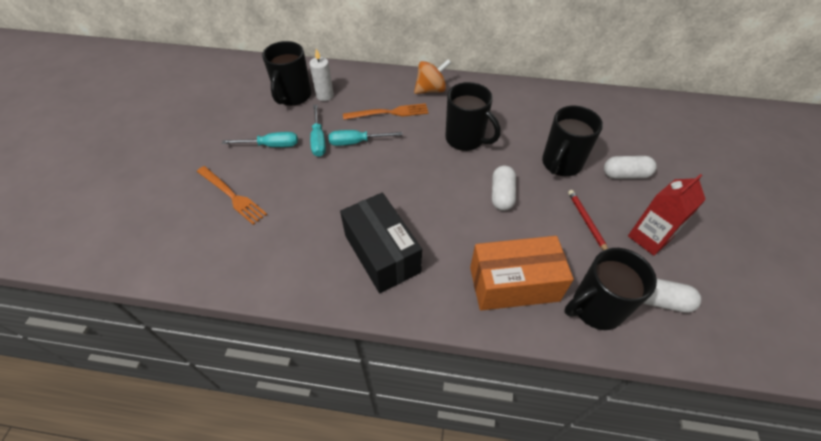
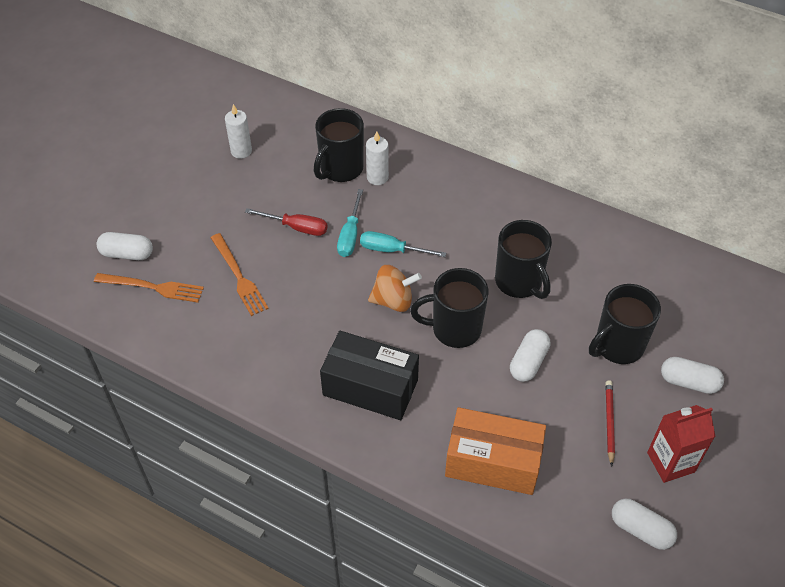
camera: 20 degrees right, 0 degrees up
(120, 204) = (127, 254): none -> white capsule
(206, 102) = (241, 151): none -> white candle
(271, 145) = (296, 227): turquoise screwdriver -> red screwdriver
(382, 253) = (370, 387): black box -> black box turned 60 degrees counterclockwise
(389, 113) = (443, 221): orange fork -> orange fork (152, 287)
(431, 90) = (507, 203): orange spinning top -> orange spinning top (393, 300)
(595, 308) = (566, 514): black mug -> black mug (454, 329)

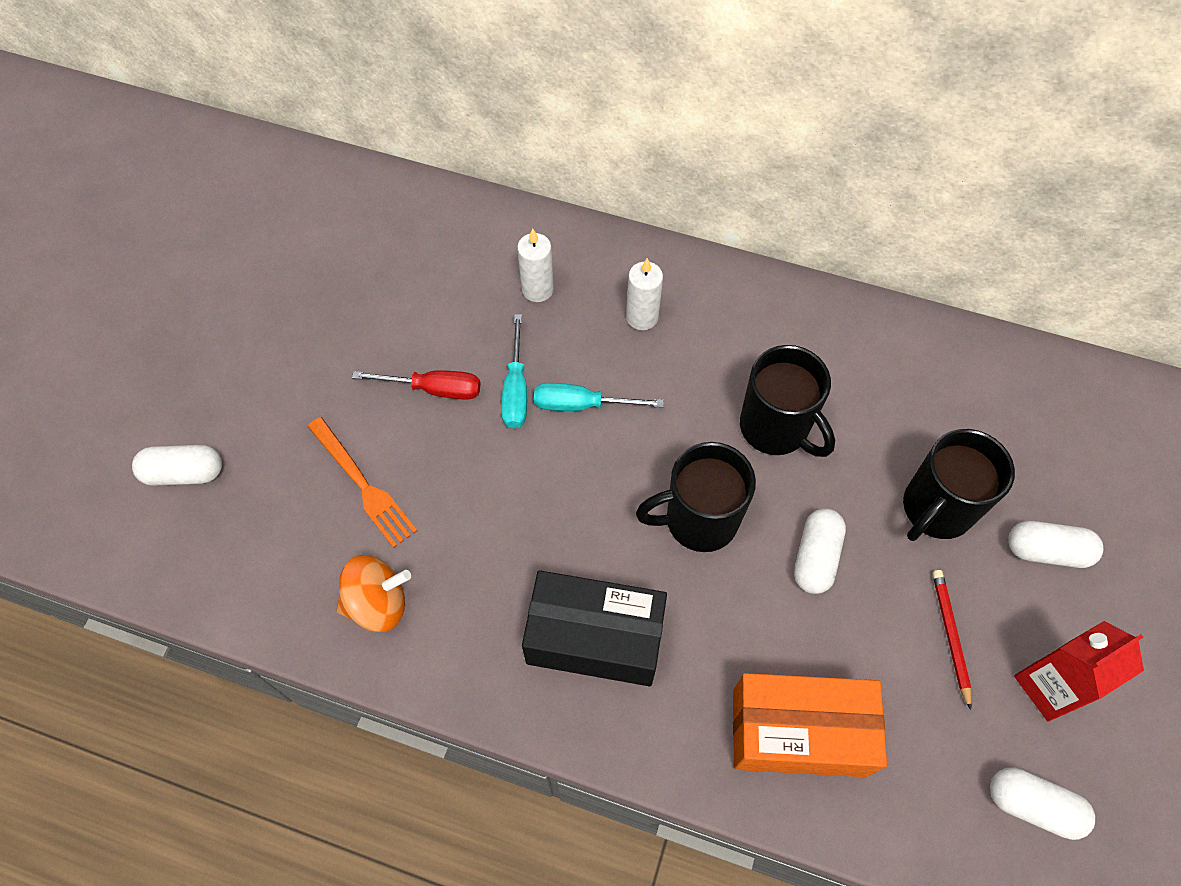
camera: 10 degrees left, 10 degrees up
(152, 287) = (234, 524): orange fork -> none
(241, 151) = (328, 275): white candle -> white candle (642, 317)
(340, 169) = (480, 283): black mug -> none
(393, 300) = (600, 488): orange spinning top -> orange spinning top (378, 603)

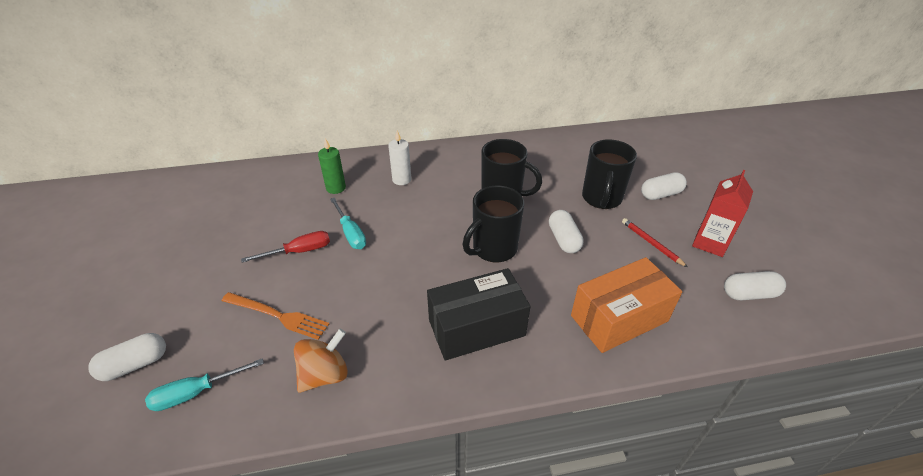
camera: 30 degrees left, 20 degrees down
(537, 289) = (336, 188): white candle -> green candle
(582, 405) = (394, 226): turquoise screwdriver -> turquoise screwdriver (196, 392)

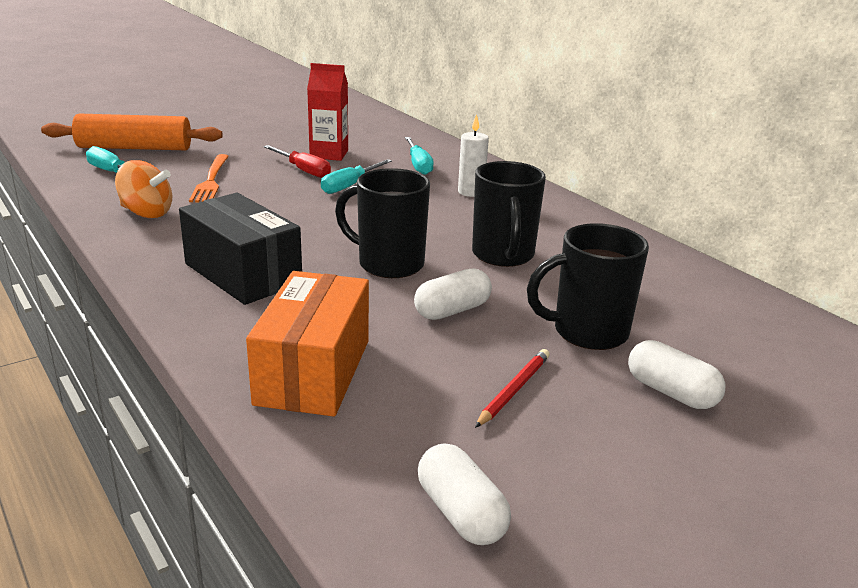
camera: 65 degrees right, 15 degrees down
(135, 364) = (135, 148): white capsule -> orange rolling pin
(336, 188) = (418, 165): green candle -> turquoise screwdriver
(619, 318) = (313, 371): orange box -> orange box turned 60 degrees clockwise
(710, 243) = (576, 459): red carton -> red carton (329, 154)

